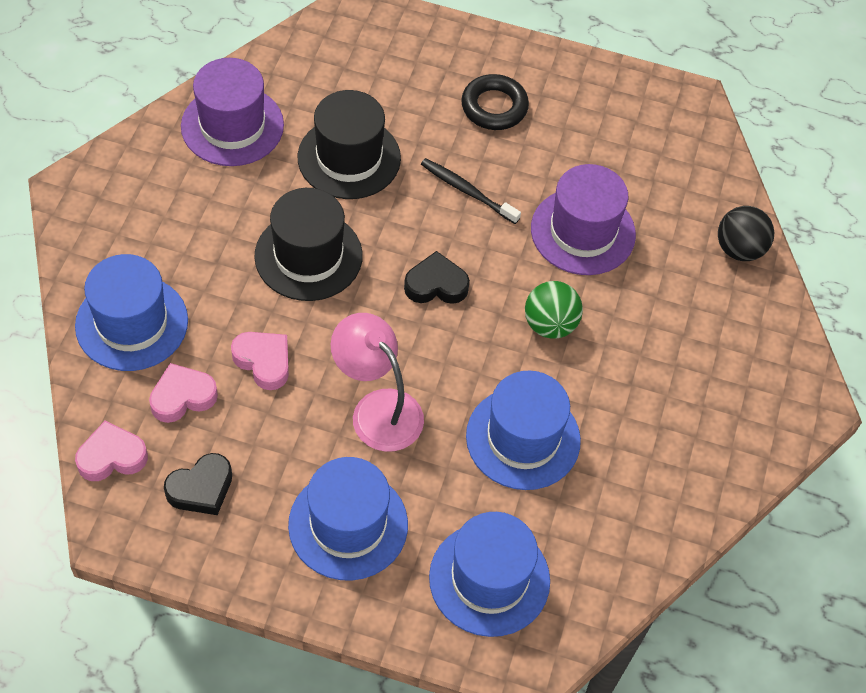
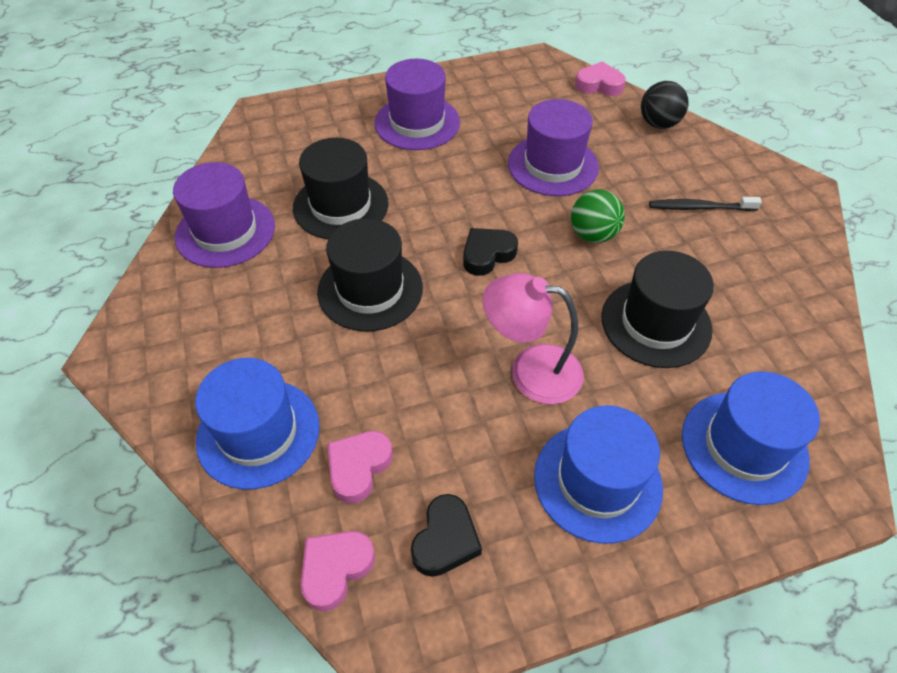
camera: 30 degrees left, 5 degrees down
(263, 362) = (405, 392): pink heart -> pink heart (599, 85)
(467, 191) = (449, 182): black toothbrush -> black toothbrush (700, 207)
(494, 107) = (417, 123): black ring -> purple hat
(523, 438) = (656, 323): blue hat -> black hat

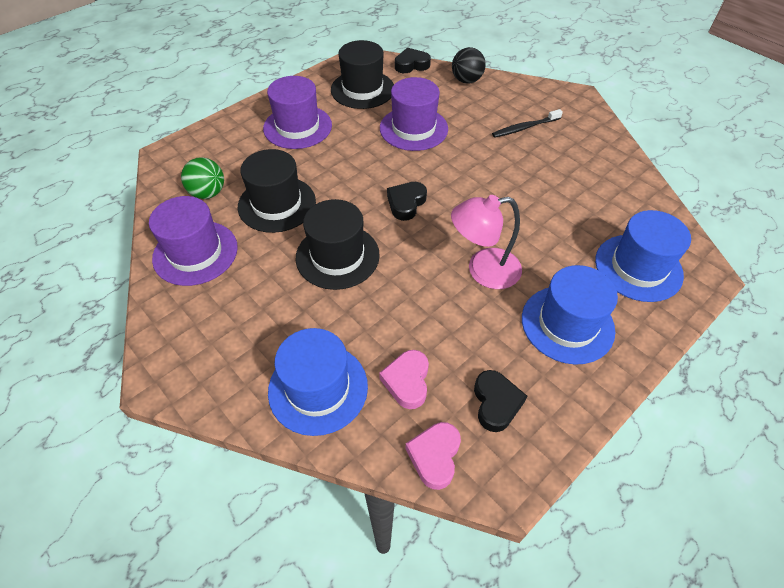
camera: 25 degrees left, 0 degrees up
(593, 235) = (468, 167): green ball -> green ball (208, 193)
(599, 85) = (411, 65): pink heart -> black heart
(656, 323) = (542, 210): black hat -> black hat (362, 89)

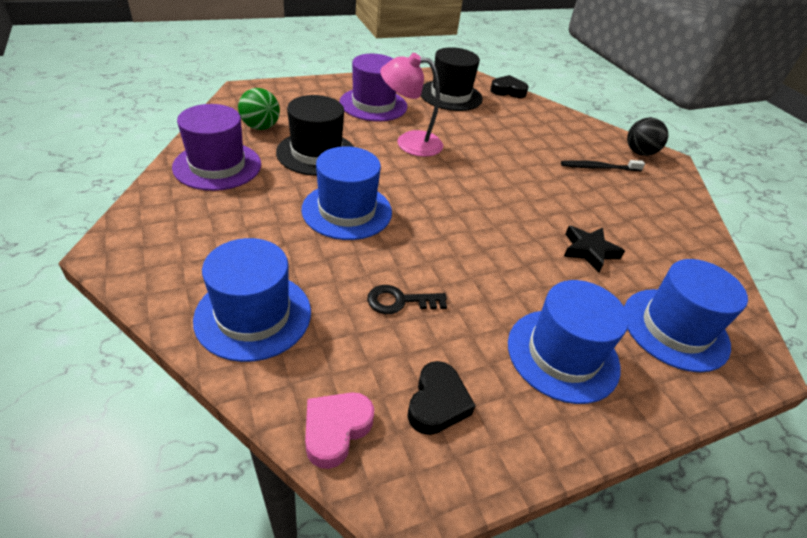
camera: 15 degrees right, 10 degrees down
(337, 256) = (347, 210): black hat -> blue hat
(406, 203) = (441, 190): black heart -> none
(407, 381) = (350, 343): pink heart -> none
(413, 128) = (483, 136): purple hat -> none
(426, 327) = (400, 301): none -> black key
(466, 80) = (556, 116): black ball -> black ball (639, 153)
(483, 270) = (491, 271): pink lamp -> pink lamp (409, 142)
(550, 219) = (589, 251): none -> black star

